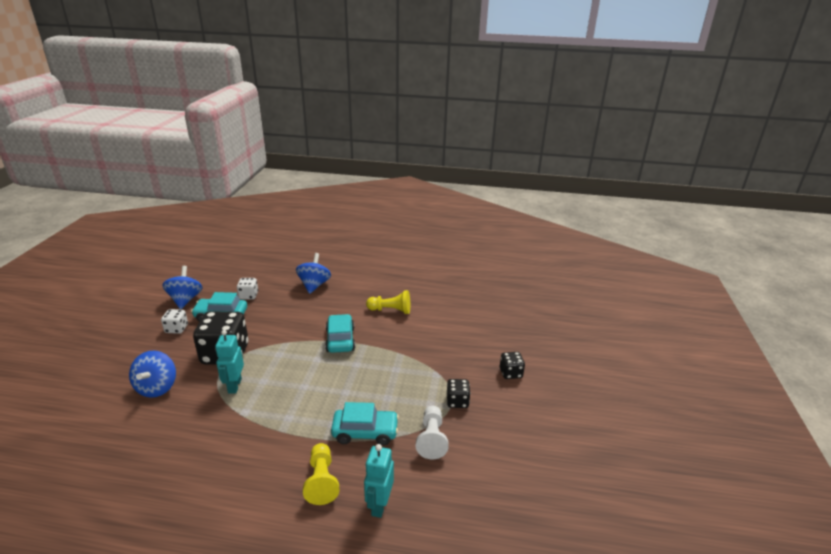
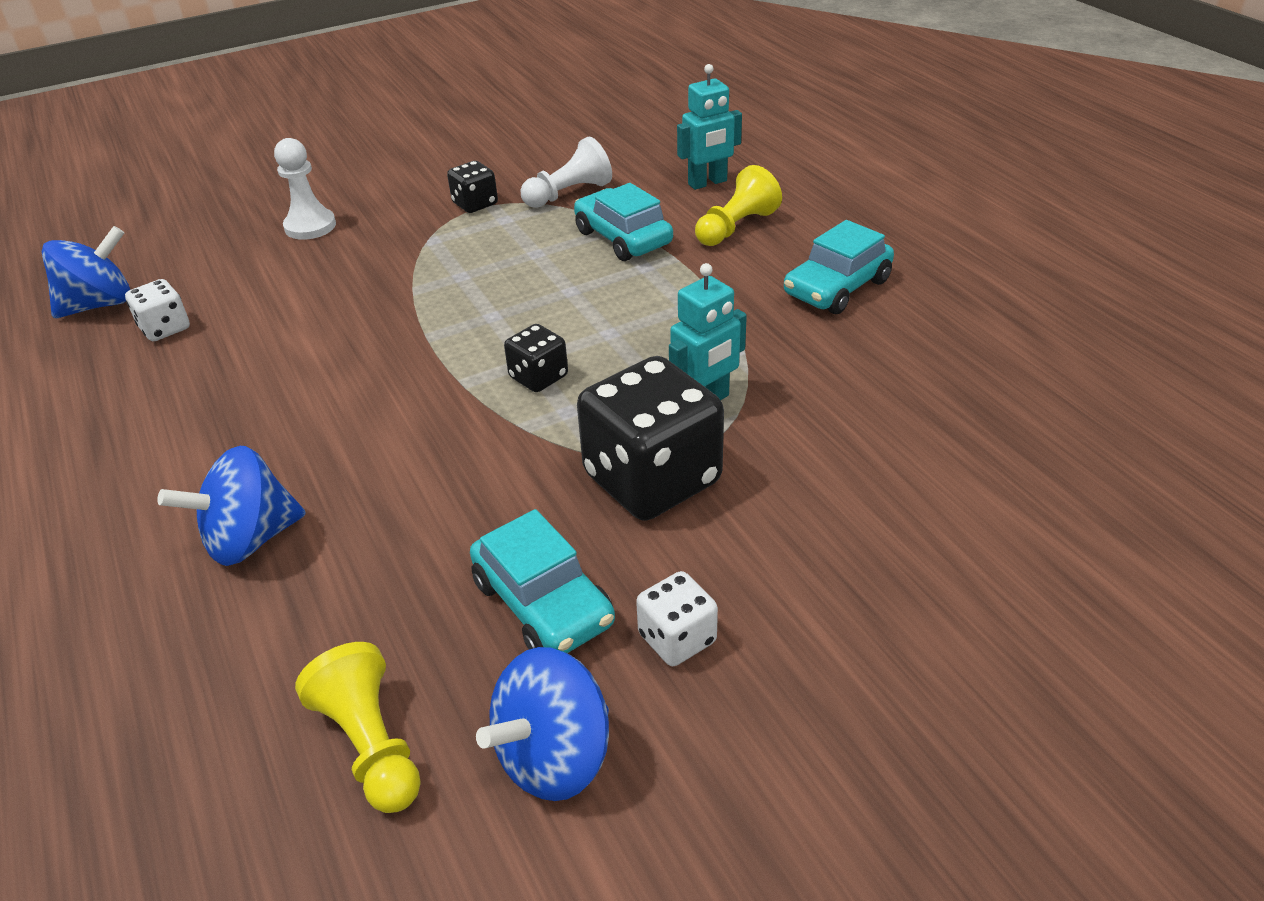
camera: 125 degrees left, 10 degrees up
(157, 387) = (838, 489): blue spinning top -> blue spinning top (100, 304)
(248, 295) = (408, 628): white dice -> white dice (165, 328)
(340, 340) = (442, 369): turquoise car -> turquoise car (836, 287)
(390, 310) = (275, 365): yellow pawn -> yellow pawn (371, 745)
(488, 347) = (310, 226): none -> white pawn
(510, 373) = (362, 191): black dice -> black dice (538, 377)

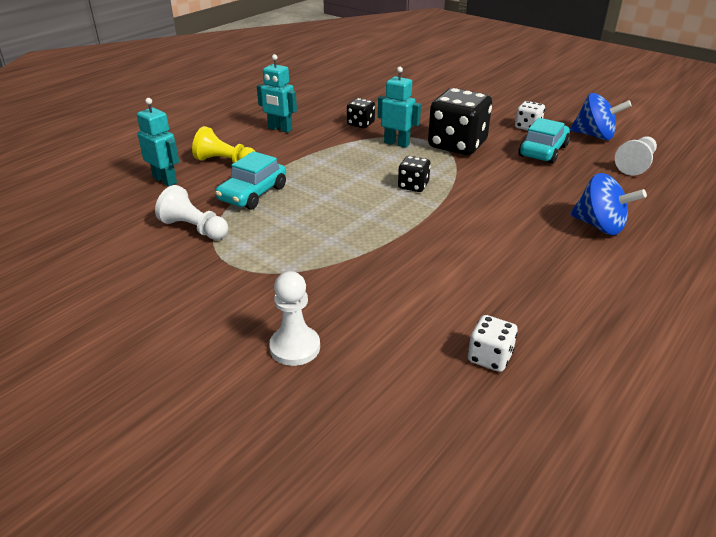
camera: 115 degrees left, 5 degrees down
(100, 304) = (495, 426): blue spinning top -> none
(371, 745) = (635, 164): yellow pawn -> white pawn
(475, 204) = (223, 267): black dice -> black dice (360, 124)
(836, 287) = (280, 129): turquoise car -> turquoise robot

